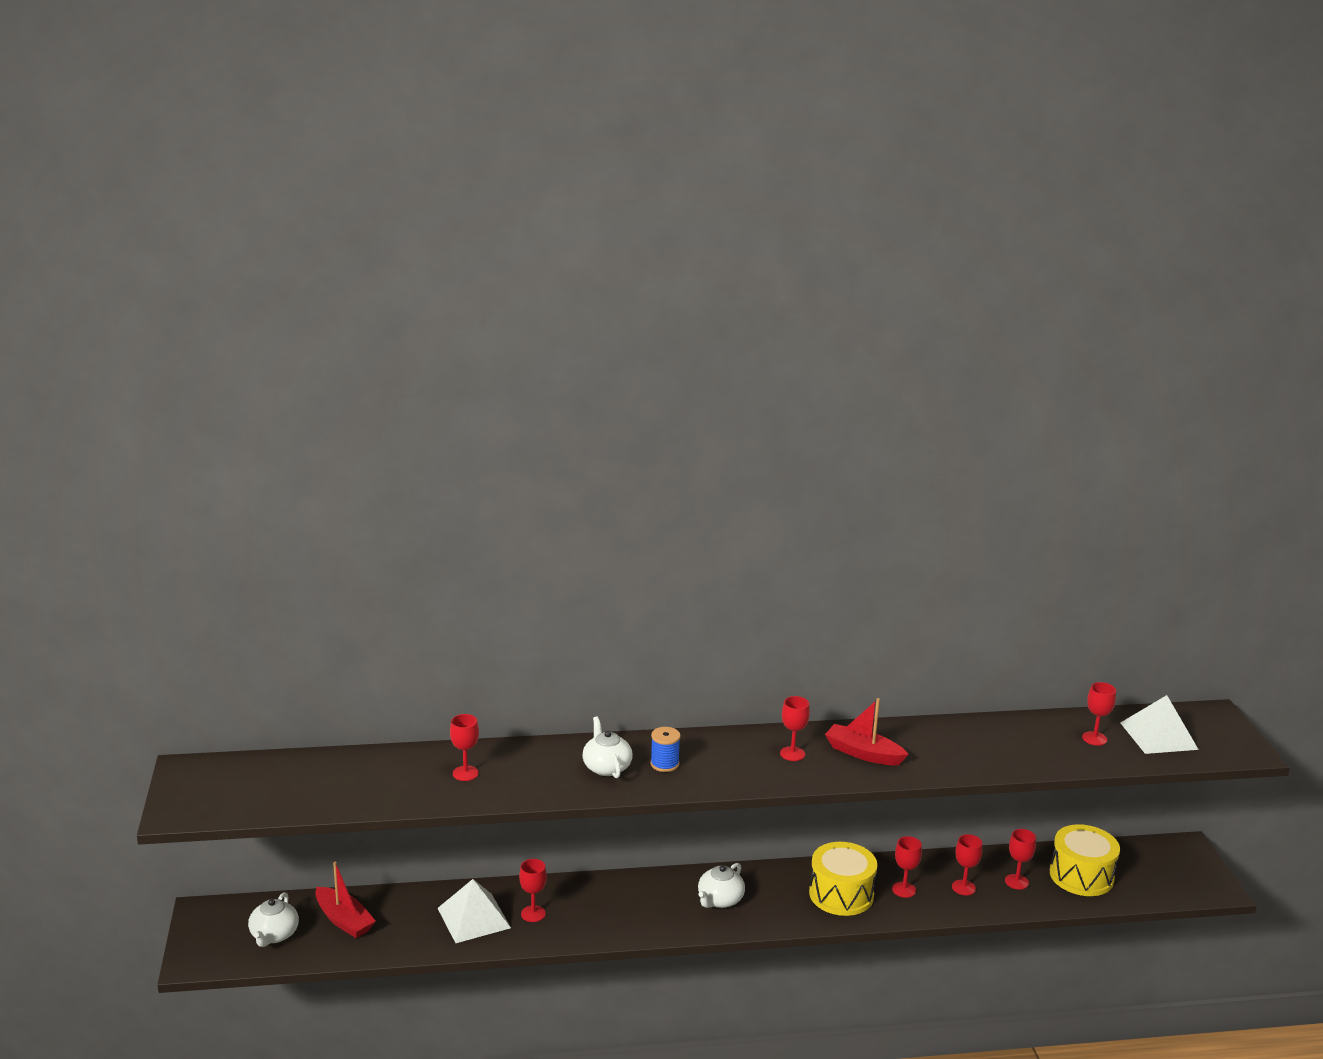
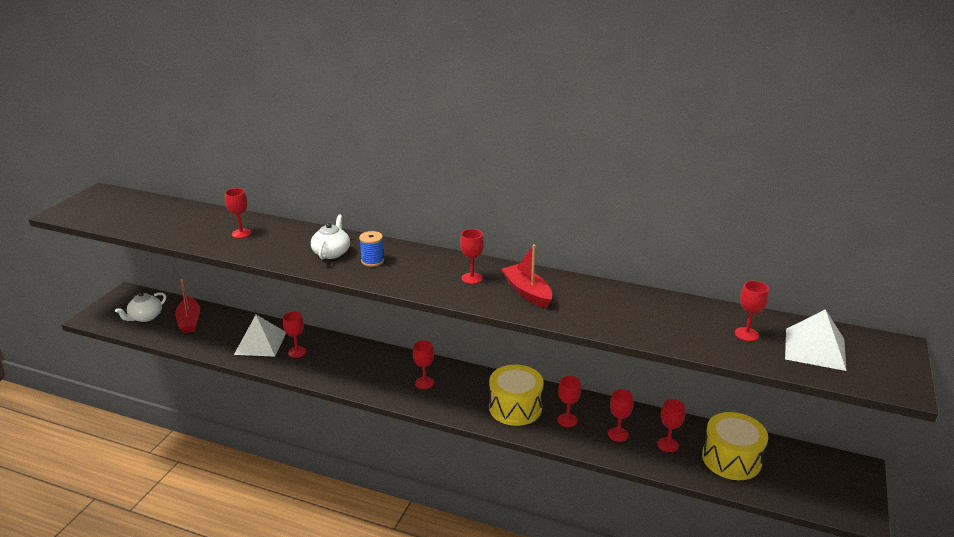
camera: 30 degrees right, 5 degrees up
(720, 900) = (424, 383): white teapot -> red goblet

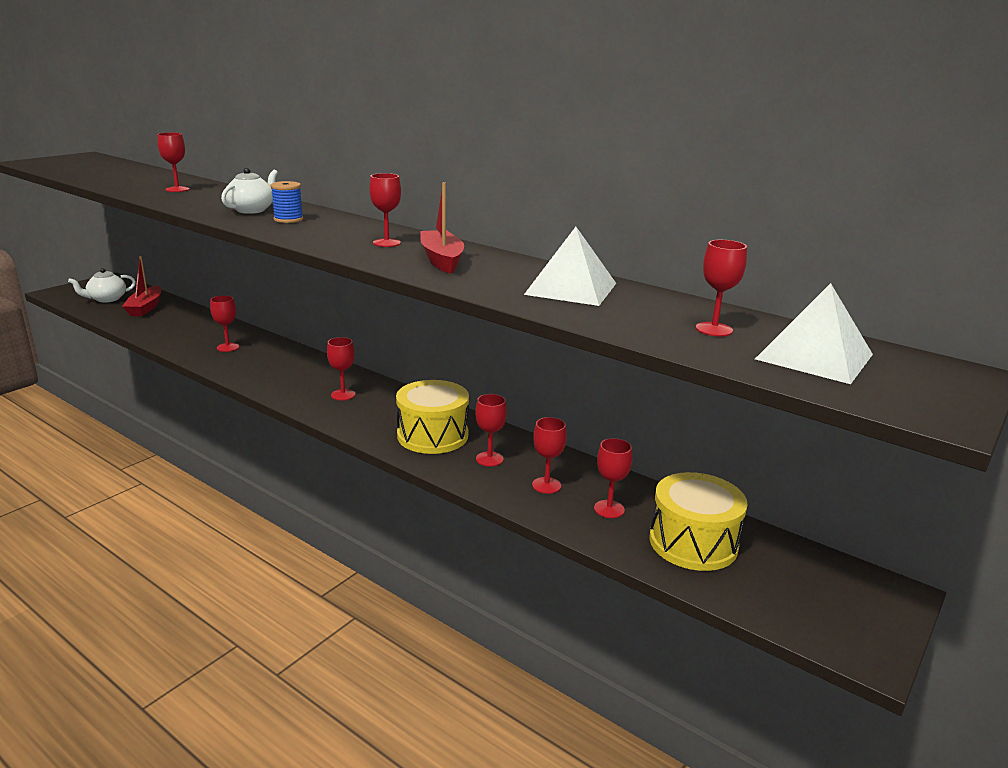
camera: 15 degrees right, 5 degrees down
(260, 343) = (197, 334): white pyramid -> white pyramid (571, 288)

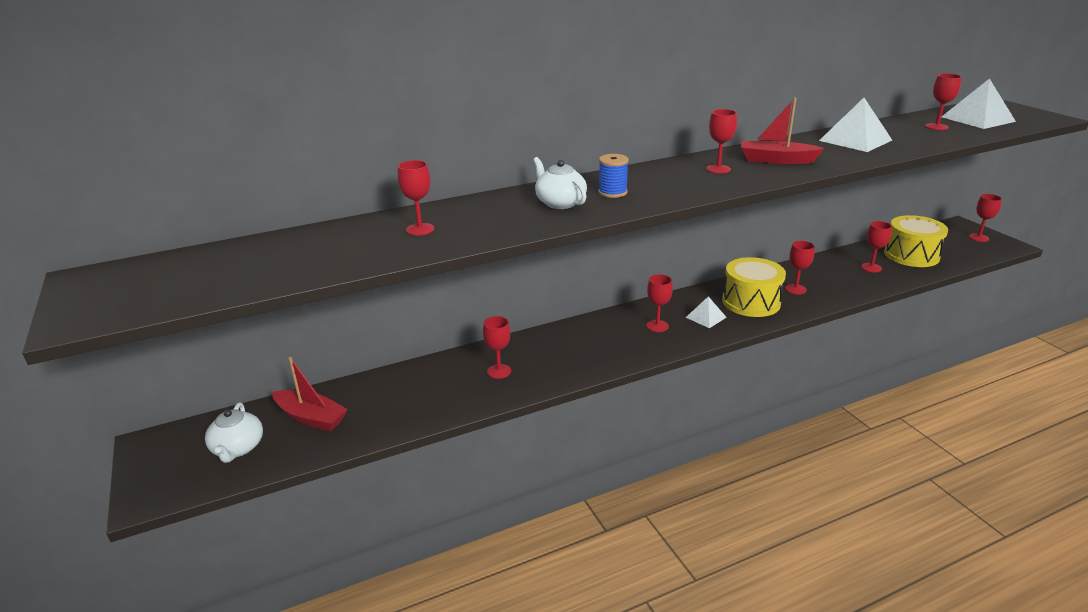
camera: 60 degrees left, 5 degrees up
(378, 415) = (706, 317): none -> white pyramid
(546, 485) = (837, 279): red goblet -> red goblet (978, 238)

